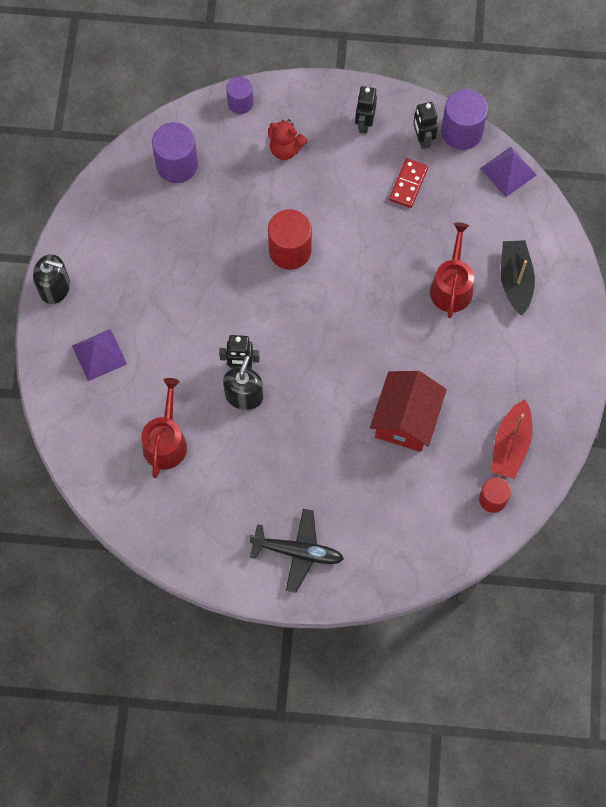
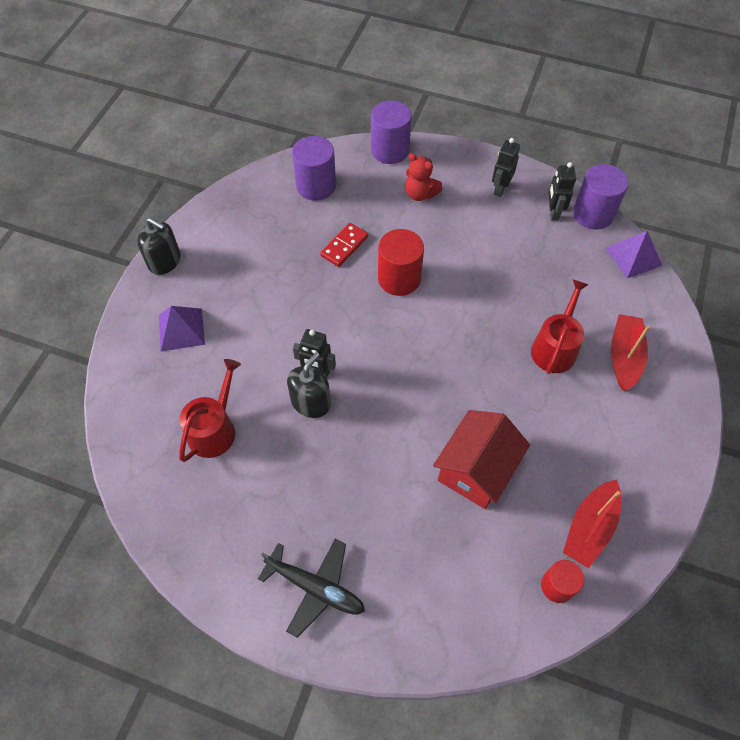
camera: 15 degrees right, 10 degrees down
(240, 103) = (390, 150): purple cylinder -> purple cylinder, size x1.61
(408, 184) = (531, 246): red domino -> red domino (344, 246)
(515, 280) = (624, 357): black boat -> red boat

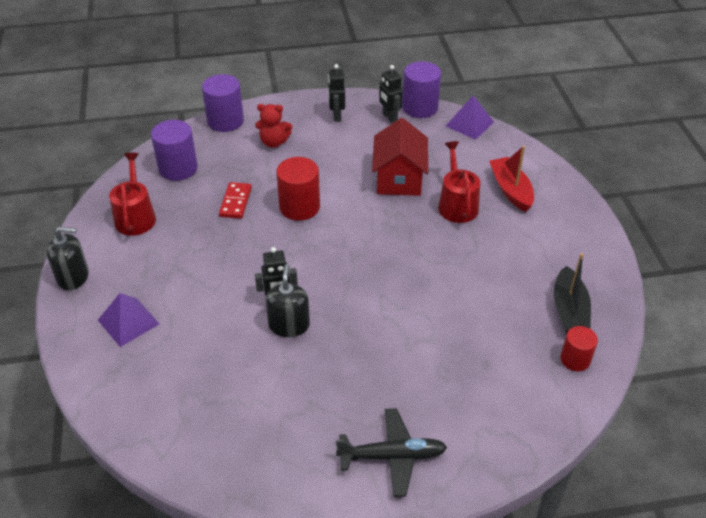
camera: 30 degrees left, 15 degrees down
(214, 429) = (216, 383): red watering can -> red watering can (135, 216)
(476, 470) = (458, 311): red house -> red house (399, 178)
(589, 527) = (569, 310): red boat -> black boat

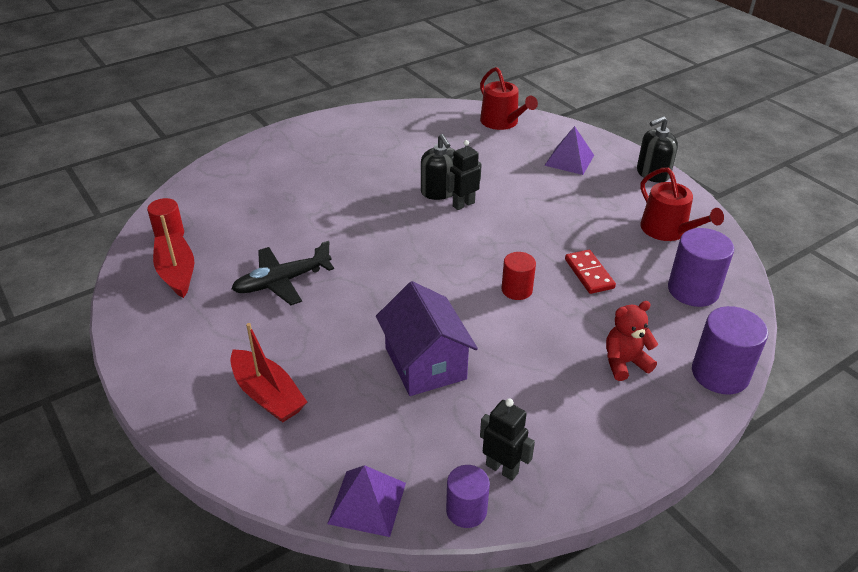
camera: 155 degrees right, 5 degrees down
(299, 207) = (516, 290): red cylinder -> red cylinder, size x0.62
(336, 116) = (582, 440): black robot -> none
(392, 456) = (308, 145): black plane -> black plane (282, 281)
(399, 178) = (425, 363): red house -> purple house
(420, 107) = (466, 510): purple cylinder -> purple cylinder, size x0.62
(457, 204) = (334, 351): red watering can -> red watering can (502, 122)
(569, 310) = (177, 272): black boat -> red boat

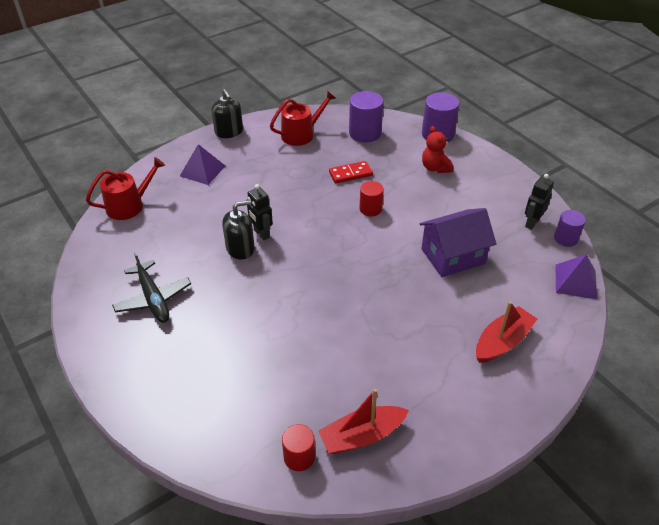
camera: 90 degrees left, 5 degrees up
(282, 281) = (370, 348): black plane -> black plane (153, 298)

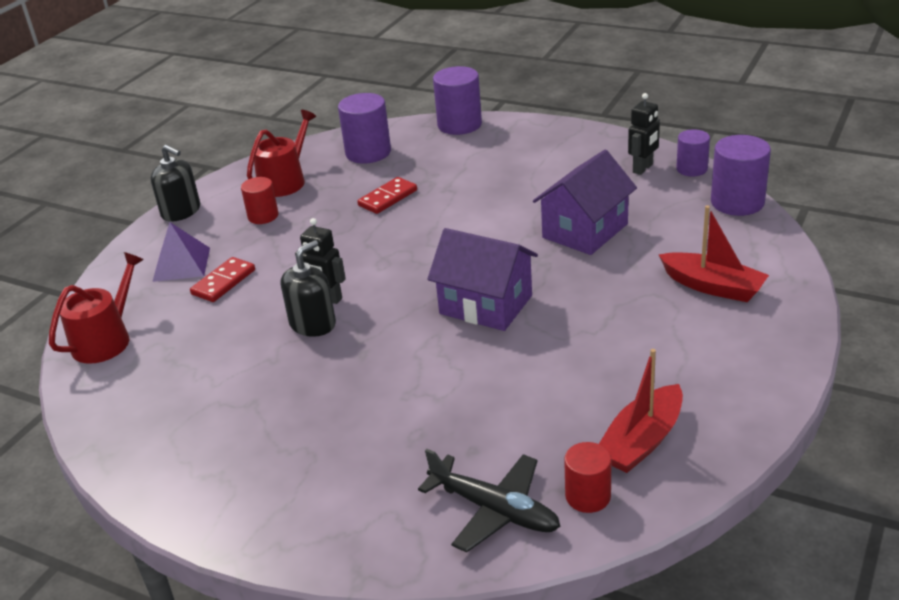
camera: 25 degrees left, 10 degrees down
(153, 298) = (238, 423): black plane -> black plane (493, 510)
(215, 194) = (223, 282): none -> red domino
(347, 284) = (485, 305): none -> purple house
(370, 209) = (445, 223): red cylinder -> red cylinder (263, 216)
(435, 168) = (486, 157): red teddy bear -> none
(502, 342) = (713, 286): red boat -> red boat turned 105 degrees clockwise
(531, 223) = (643, 168): black robot -> black robot turned 150 degrees counterclockwise
(575, 281) = (737, 202): purple pyramid -> purple cylinder

